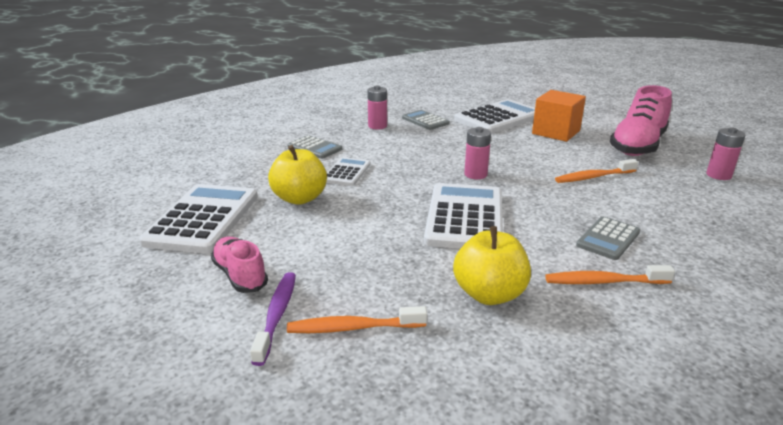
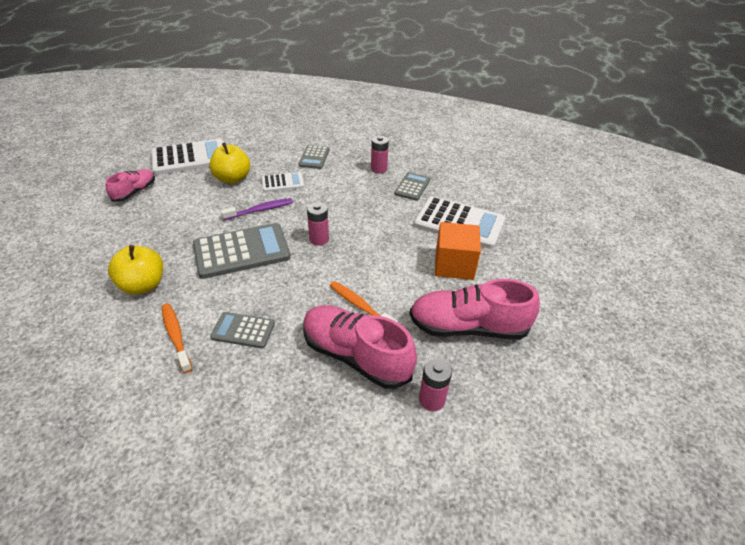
camera: 60 degrees right, 15 degrees up
(277, 315) = (101, 216): purple toothbrush -> purple toothbrush (260, 210)
(353, 328) = (95, 244): orange toothbrush -> none
(465, 217) = (242, 251): white calculator -> grey calculator
(661, 192) = (356, 356): none -> pink shoe

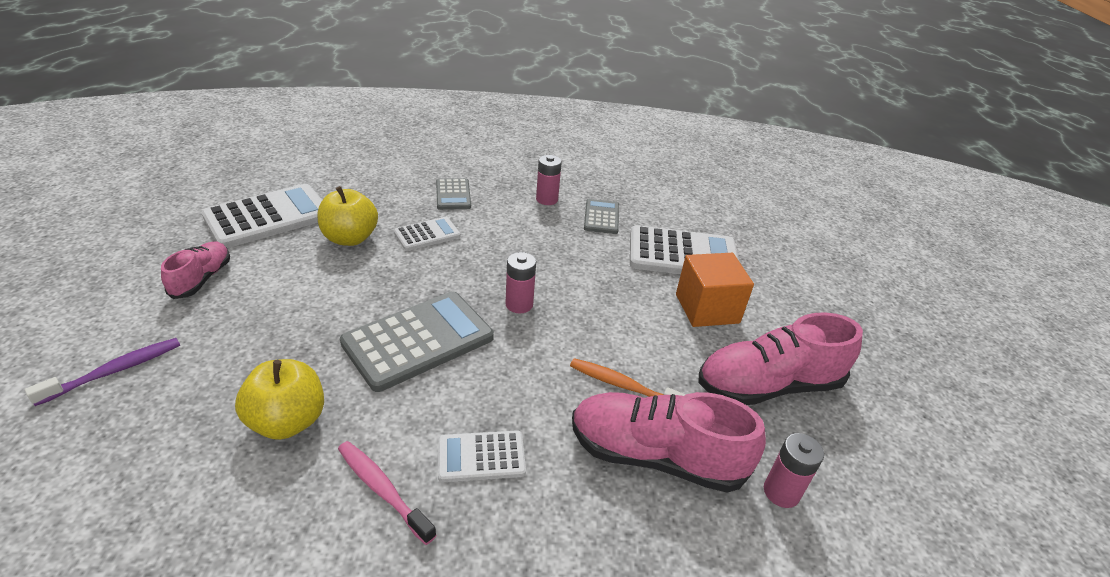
camera: 20 degrees left, 5 degrees down
(176, 336) = (382, 489): orange toothbrush -> pink toothbrush
(243, 330) = (481, 456): grey calculator -> white calculator
(260, 210) = (415, 277): purple toothbrush -> purple toothbrush (115, 371)

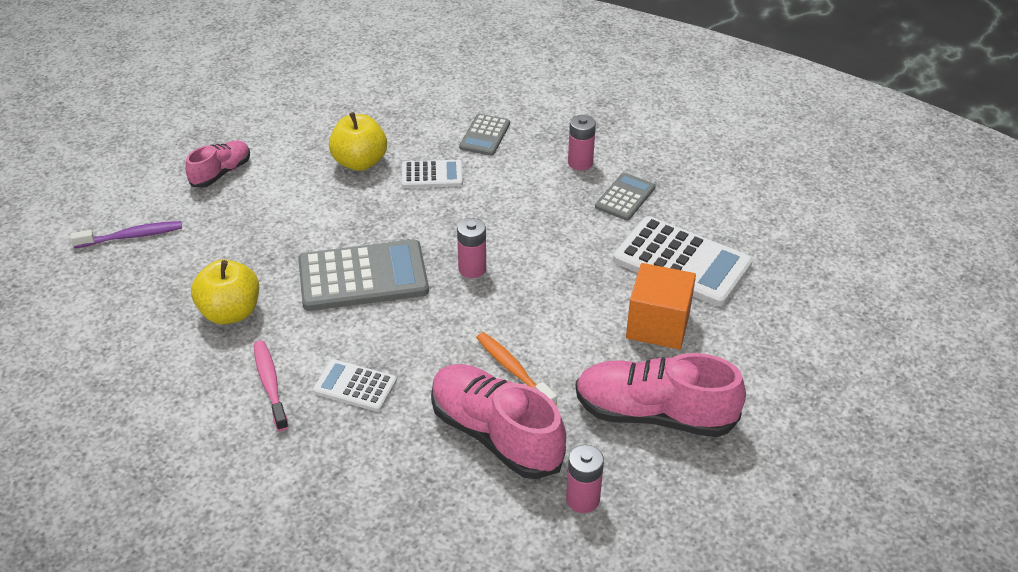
camera: 30 degrees right, 5 degrees up
(268, 217) = (300, 123): white calculator -> none

